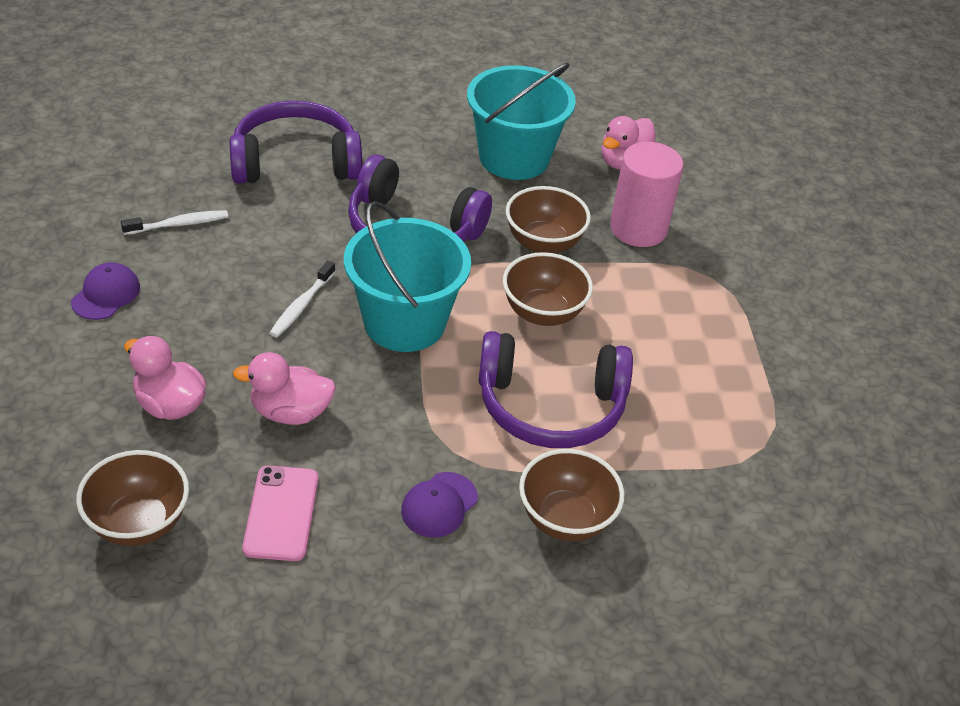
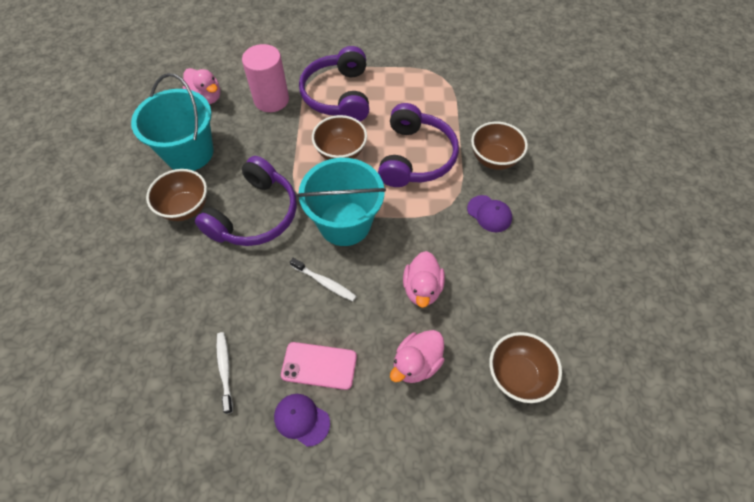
camera: 80 degrees left, 15 degrees up
(281, 513) = (502, 293): pink phone -> pink phone (319, 365)
(295, 161) = (162, 287): purple headphones -> purple headphones (338, 95)
(543, 243) = (278, 146): brown bowl -> brown bowl (186, 208)

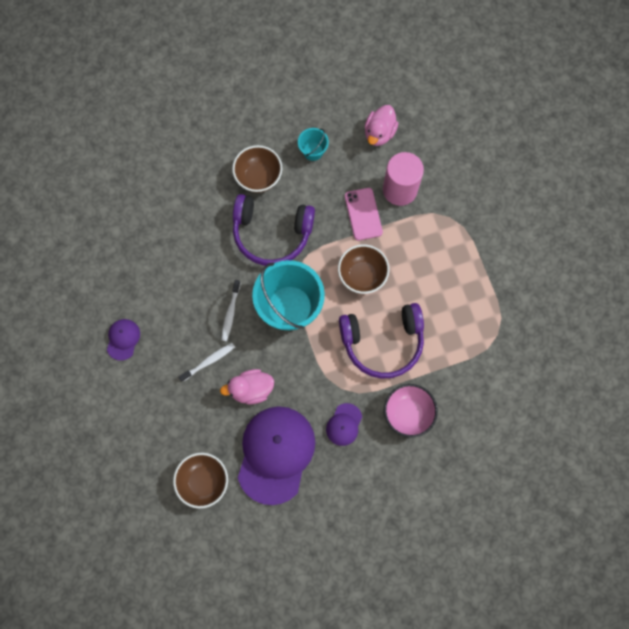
camera: 70 degrees right, 15 degrees up
(189, 153) = (313, 151): turquoise bucket -> turquoise bucket, size x0.47
(225, 370) = (140, 272): white toothbrush -> white toothbrush (209, 361)
(319, 365) = (164, 335): pink phone -> pink phone (363, 214)
(338, 95) = (429, 246): purple headphones -> none
(416, 363) = (188, 404): pink duck -> none
(494, 159) = (408, 413): brown bowl -> pink bowl
(504, 287) = (275, 454): none -> purple cap

